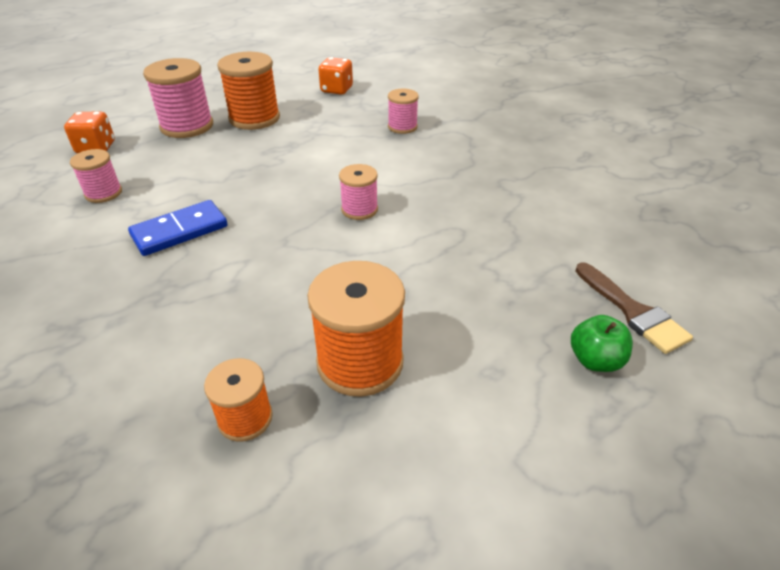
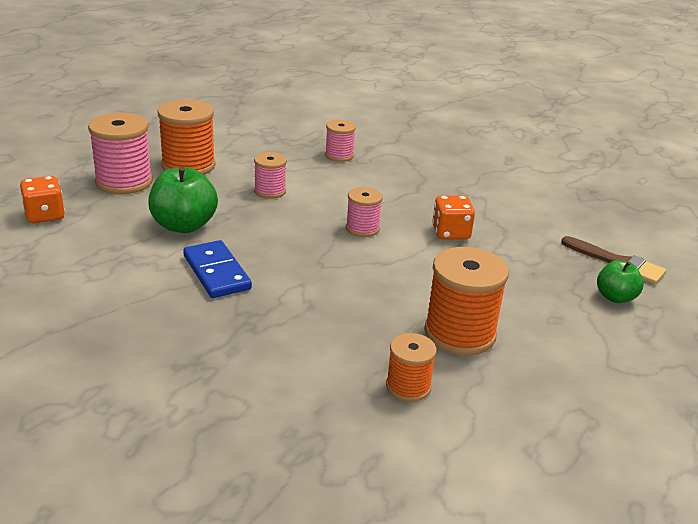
camera: 25 degrees left, 10 degrees down
(103, 193) = (102, 254): pink spool -> pink spool (270, 191)
(179, 231) = (216, 272): blue domino -> blue domino turned 60 degrees counterclockwise
(196, 176) = (184, 225): none -> green apple
(336, 90) = (246, 129): orange dice -> orange dice (450, 233)

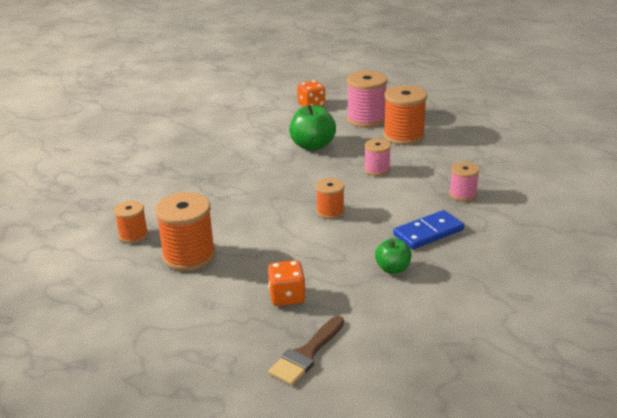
camera: 90 degrees right, 0 degrees up
(216, 272) = (256, 163): blue domino -> blue domino (428, 232)
(362, 229) = (330, 212): pink spool -> orange spool
(450, 233) = (336, 254): orange dice -> orange dice (287, 296)
(615, 297) = (243, 343): green apple -> green apple (392, 269)

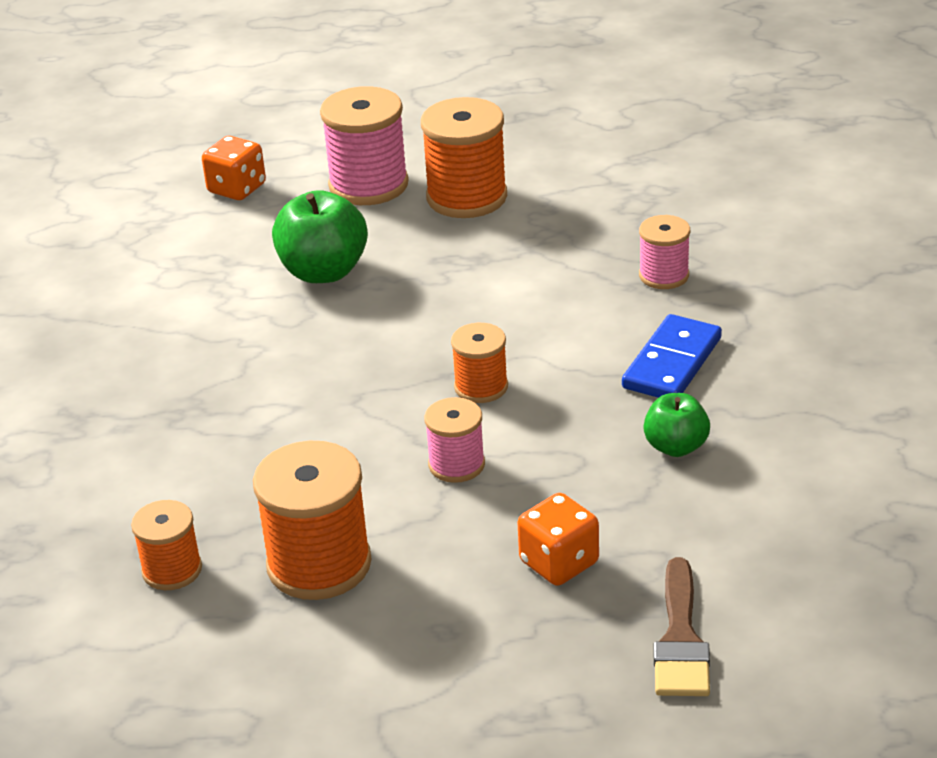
camera: 30 degrees left, 5 degrees up
(377, 170) = (483, 279): pink spool -> pink spool (456, 464)

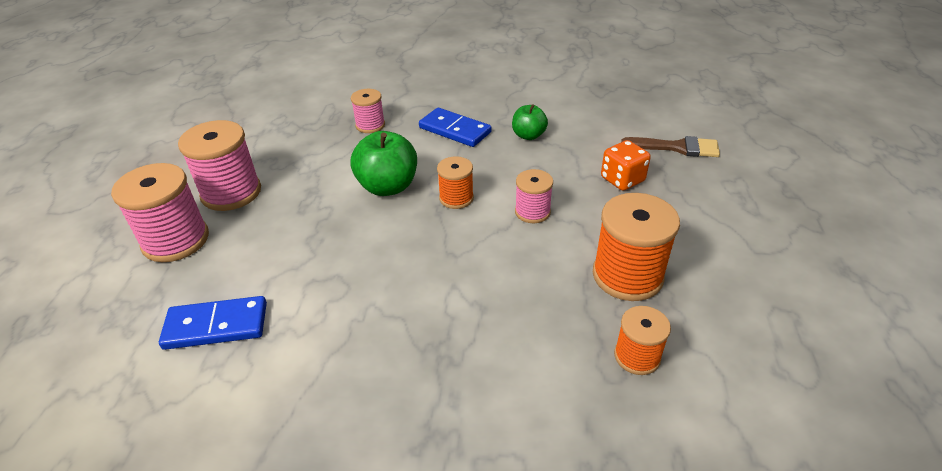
camera: 85 degrees left, 5 degrees up
(231, 250) = (216, 326): none -> blue domino
(237, 189) = (115, 323): orange dice -> none
(323, 272) = (284, 268): green apple -> green apple (388, 187)
(467, 197) = (231, 193): orange spool -> pink spool

